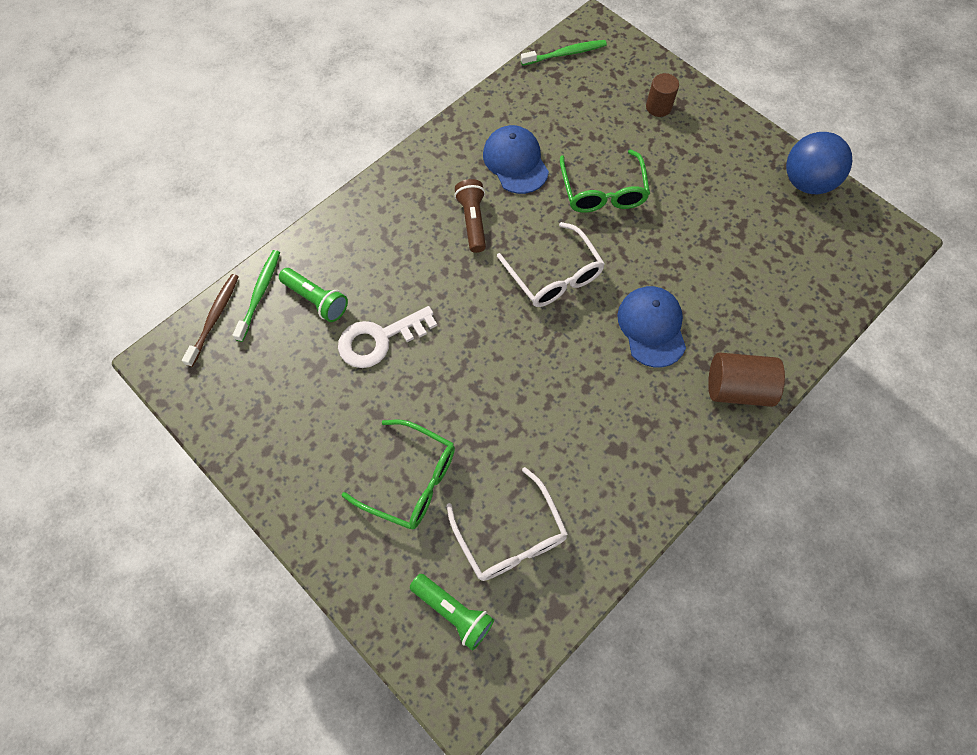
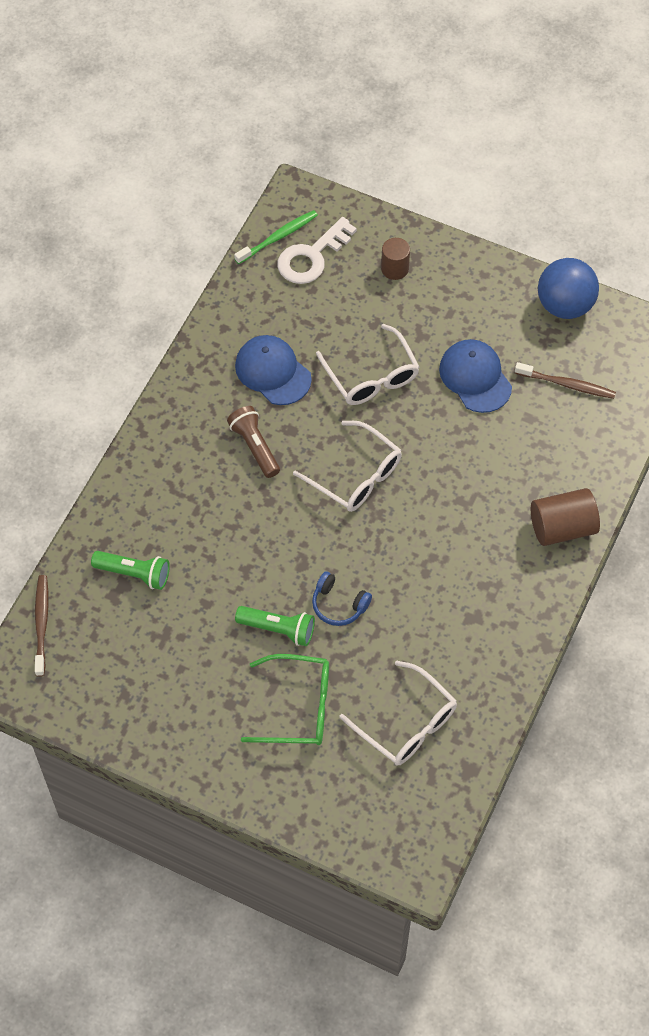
camera: 20 degrees left, 5 degrees down
(260, 294) = (75, 586): green toothbrush -> none
(380, 339) = (213, 591): white key -> white key (312, 256)
(453, 612) = (382, 802): green flashlight -> green flashlight (278, 629)
(490, 392) = (338, 605): none -> blue headphones
(603, 192) = (371, 376): green glasses -> white glasses
(652, 327) = (465, 496): blue cap -> blue cap (475, 377)
(786, 254) = (567, 384): none -> brown toothbrush

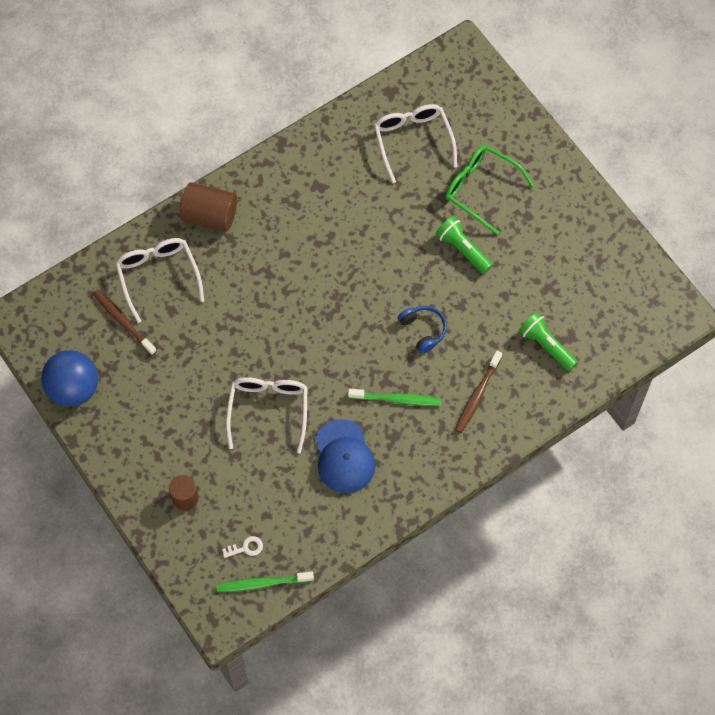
camera: 150 degrees left, 5 degrees up
(41, 624) = (635, 343): brown toothbrush -> brown toothbrush (477, 395)
(254, 447) = (397, 399): brown flashlight -> green toothbrush
(312, 256) = (246, 548): white key -> white key, size x0.45
(338, 605) = (408, 244): blue headphones -> blue headphones (423, 330)
(356, 476) = (334, 334): white glasses -> white glasses (158, 276)
(475, 377) = (188, 365): blue cap -> none

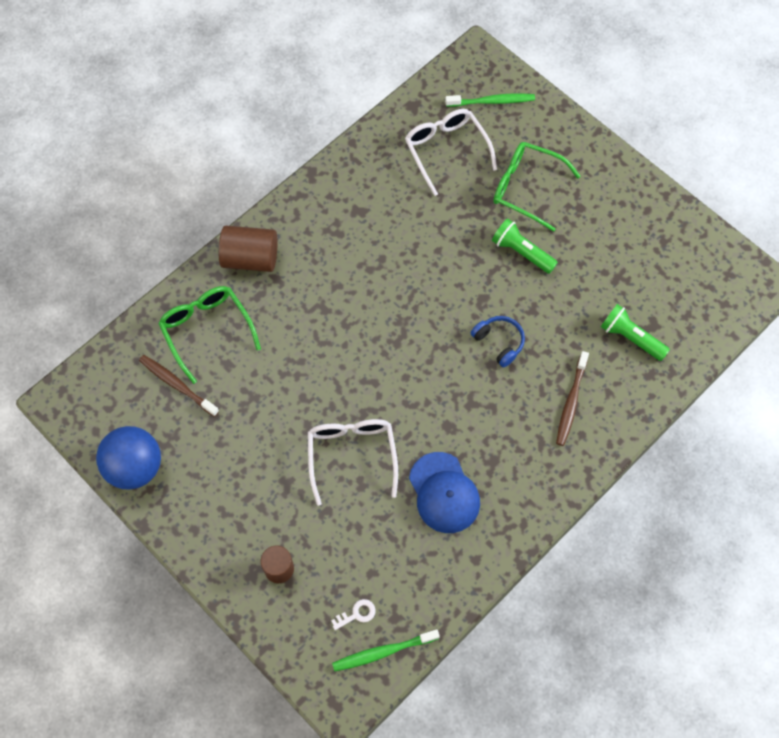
camera: 10 degrees left, 0 degrees up
(158, 276) = (207, 330): white glasses -> green glasses
(397, 399) = (487, 420): green toothbrush -> green toothbrush (492, 101)

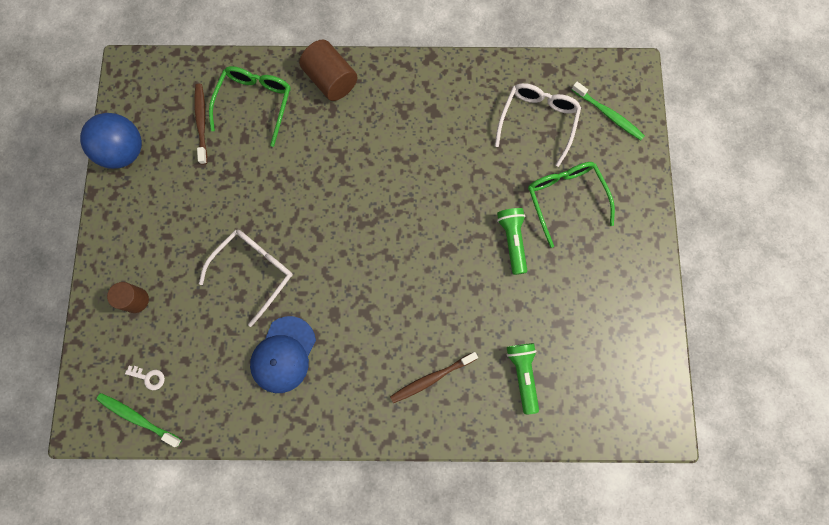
camera: 45 degrees right, 10 degrees up
(499, 342) = (428, 289): blue headphones -> none

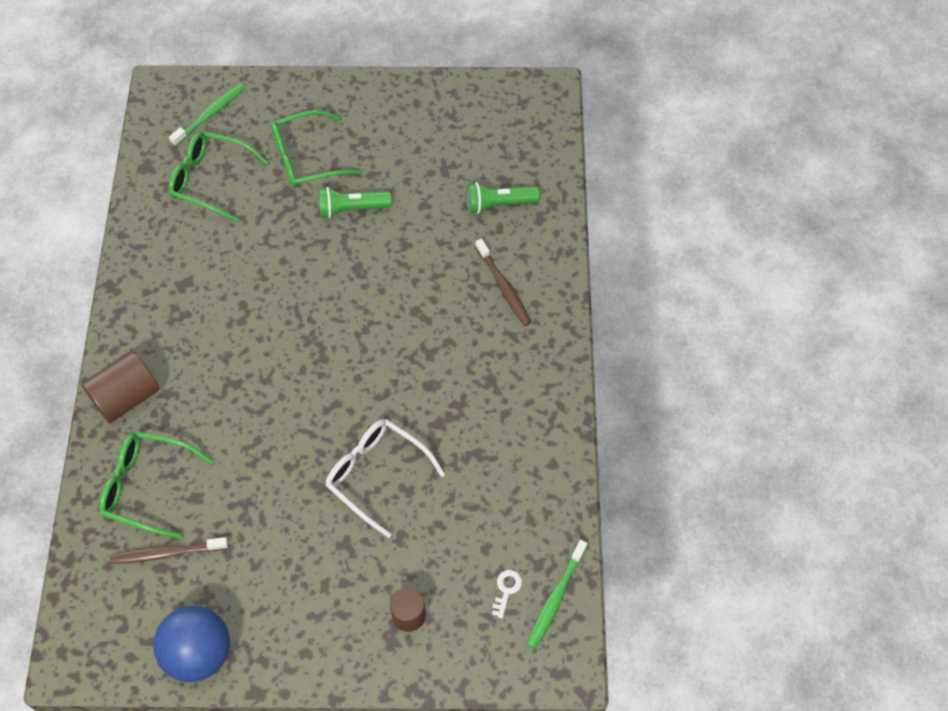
camera: 90 degrees left, 15 degrees down
(283, 354) = (478, 437): blue cap -> none
(537, 121) = (210, 180): white glasses -> green glasses

